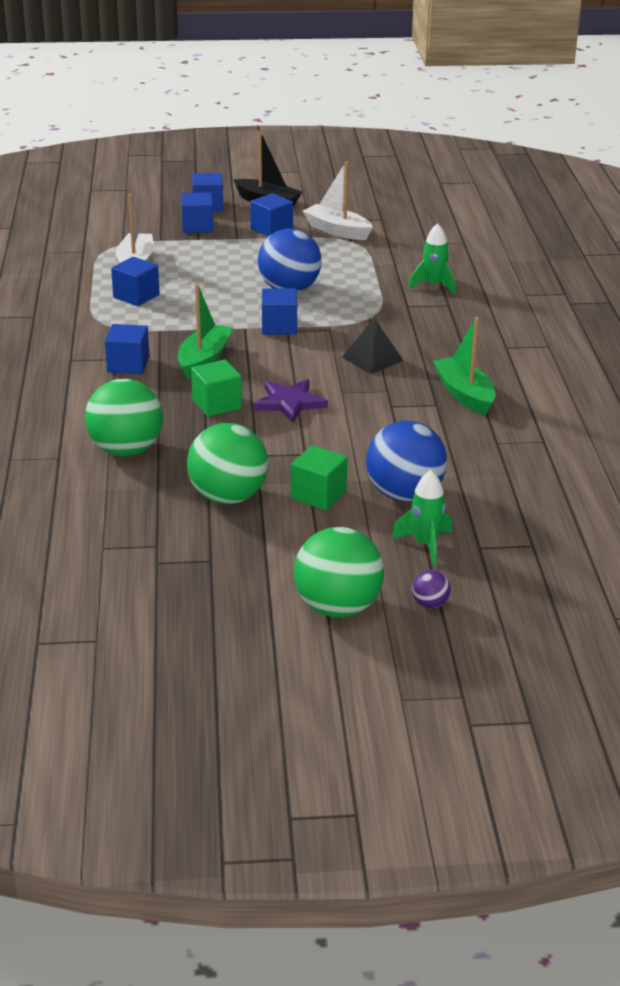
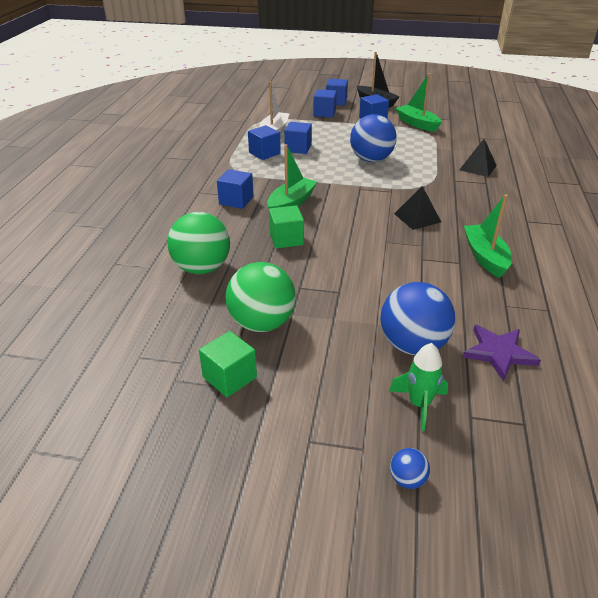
camera: 15 degrees right, 5 degrees up
(279, 327) = (355, 185): blue cube -> blue cube (298, 148)
(289, 403) = (342, 245): purple star -> purple star (498, 353)
(318, 494) = (337, 333): green cube -> green cube (229, 377)
(337, 231) = (417, 124): white boat -> green boat
(337, 607) = (315, 465): green ball -> none
(430, 604) = (407, 479): purple ball -> blue ball
(433, 285) = (477, 167): green rocket -> black pyramid

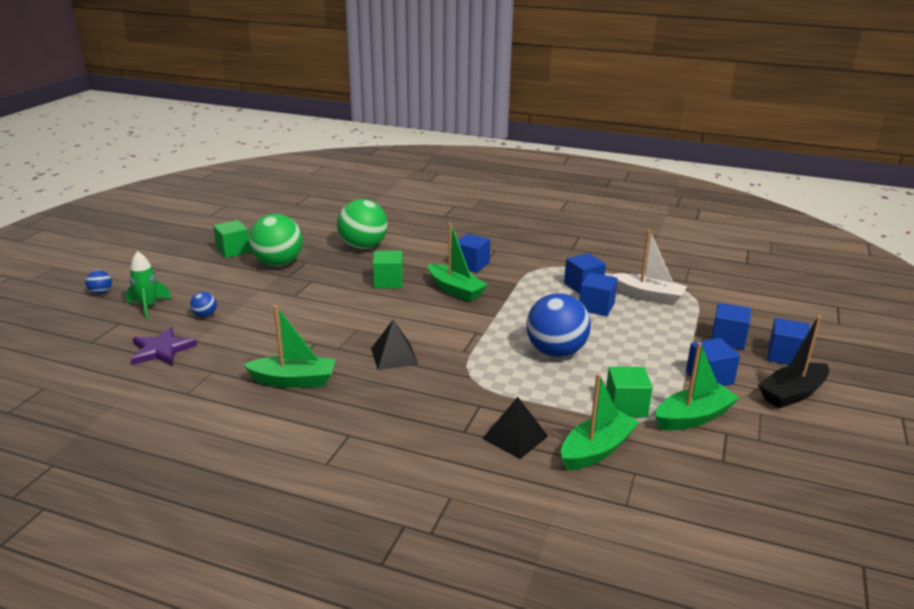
camera: 100 degrees right, 10 degrees down
(412, 345) = (205, 315): blue ball -> blue ball, size x0.43
(420, 139) = (626, 406): none -> green cube
(469, 146) = (596, 450): none -> green boat

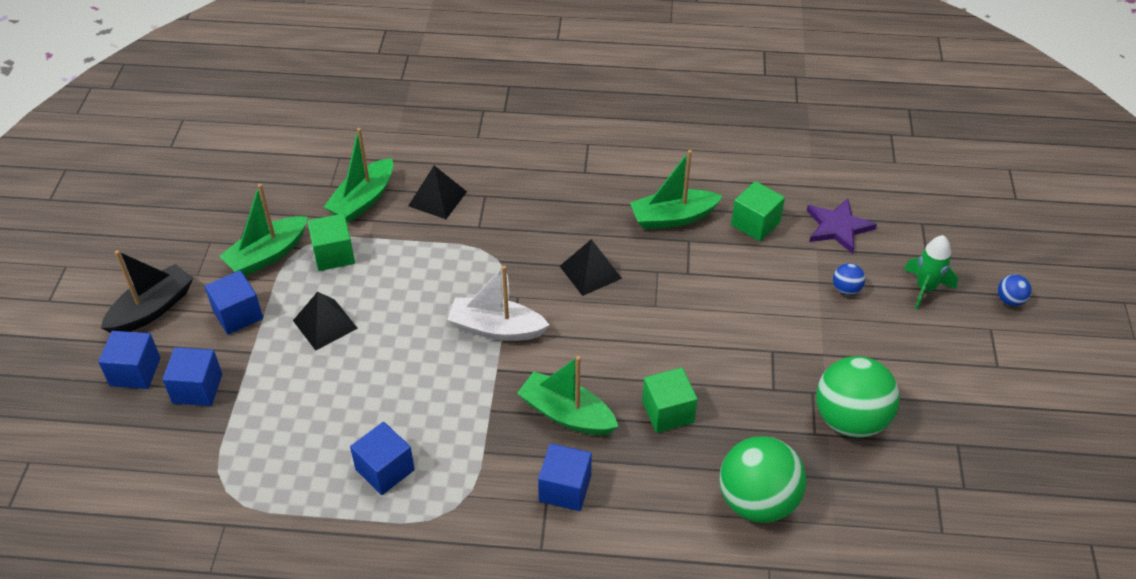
camera: 165 degrees right, 20 degrees up
(233, 250) = (943, 438): green cube -> green cube (755, 224)
(556, 352) = (411, 318): blue ball -> none
(596, 307) = (365, 420): blue cube -> none
(630, 359) = (325, 324): none -> black pyramid
(648, 296) = (289, 465): white boat -> white boat (496, 328)

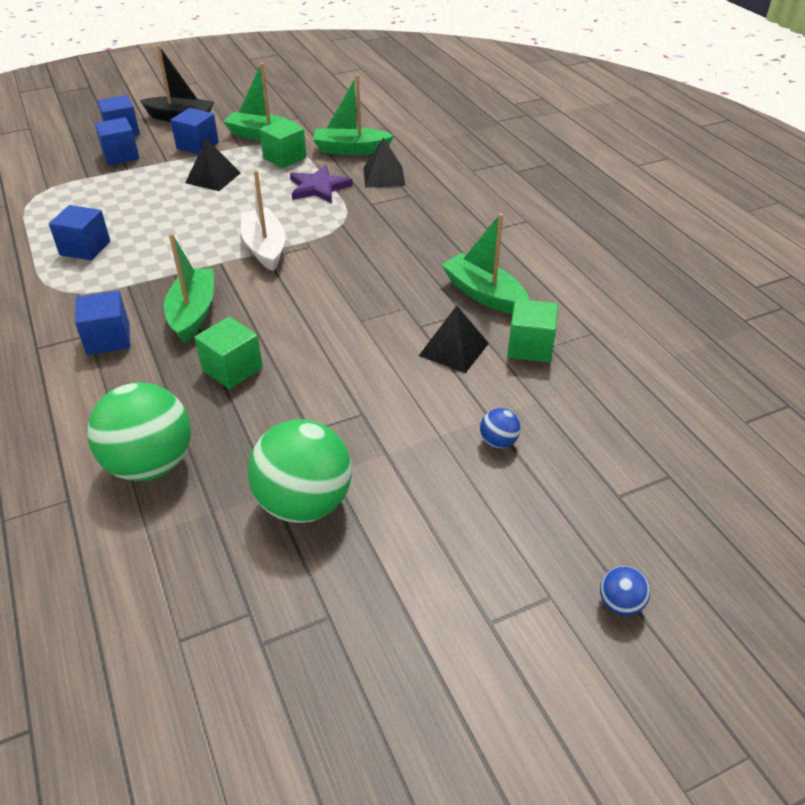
camera: 60 degrees right, 5 degrees down
(590, 272) = (370, 272): black pyramid -> black pyramid (454, 349)
(838, 227) = (587, 407): purple star -> purple star (318, 187)
(925, 288) = (562, 510): green rocket -> none

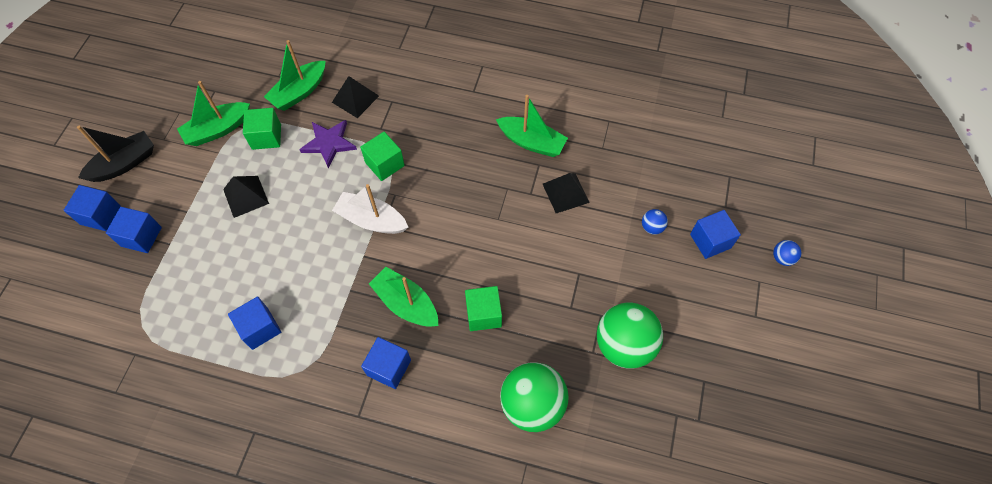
camera: 50 degrees left, 20 degrees up
(197, 145) = (184, 178): blue cube -> blue cube (710, 241)
(484, 294) = (531, 142): green boat -> green boat turned 150 degrees counterclockwise
(530, 347) = (595, 157): green cube -> green cube (384, 164)

